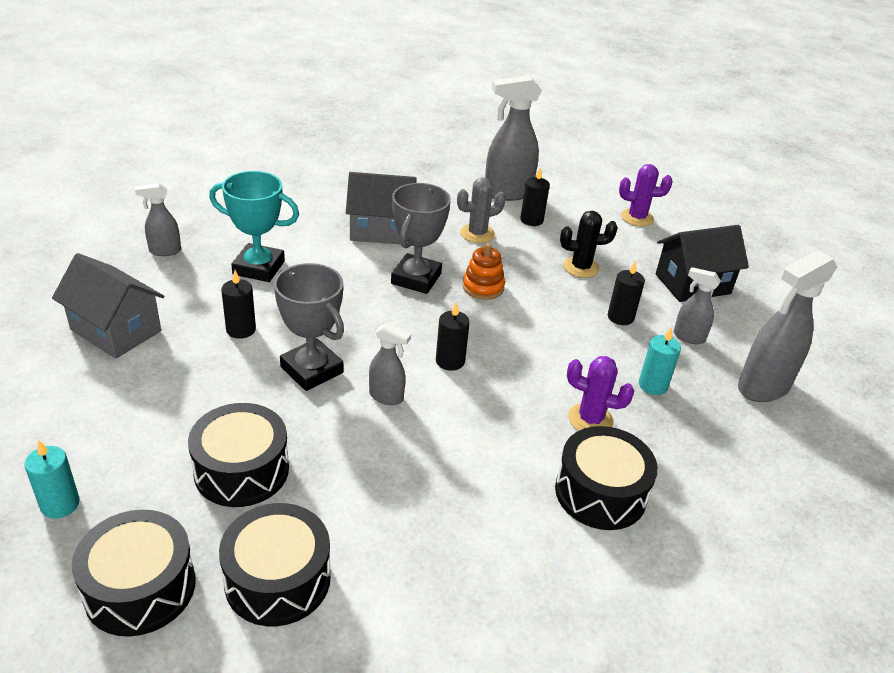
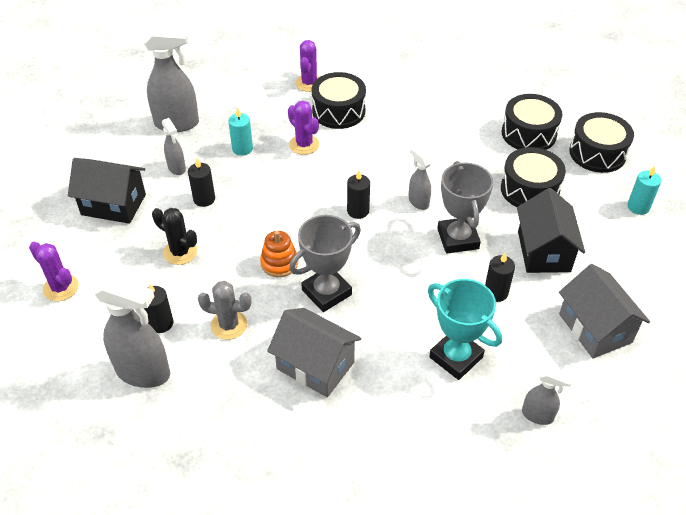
camera: 145 degrees left, 10 degrees up
(196, 390) = (543, 251): none -> black house
(693, 528) = (309, 83): none -> purple cactus

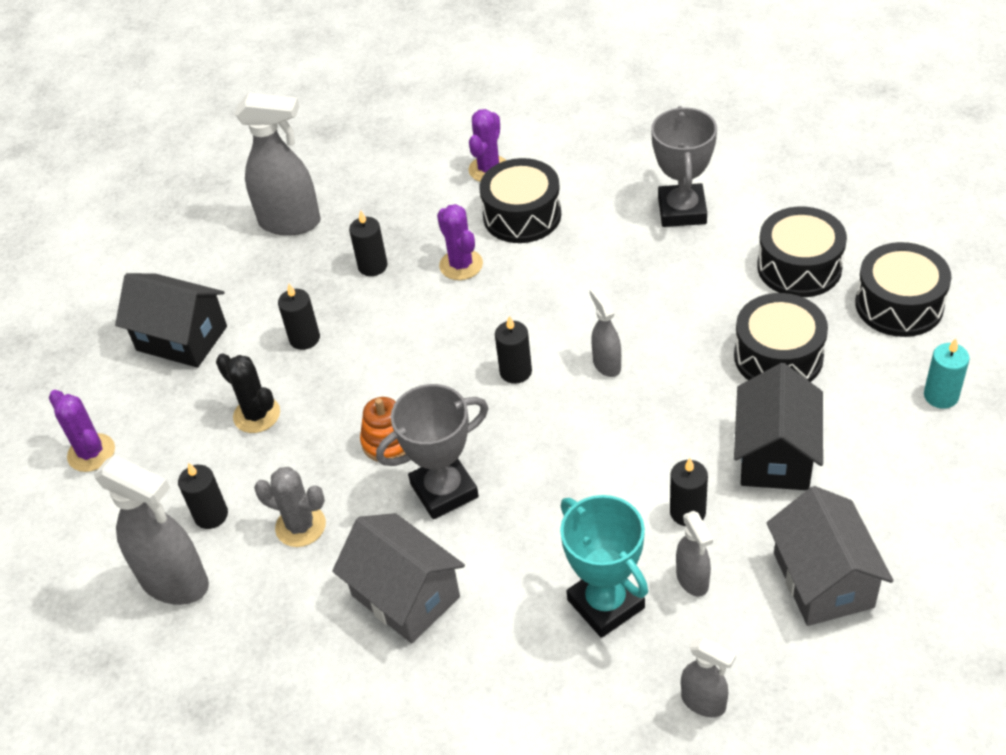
camera: 15 degrees right, 0 degrees up
(177, 168) = (276, 290): grey spray bottle -> grey spray bottle (692, 580)
(242, 149) = (372, 266): turquoise candle -> black candle
(458, 239) = (651, 425): grey trophy -> grey trophy (682, 210)

